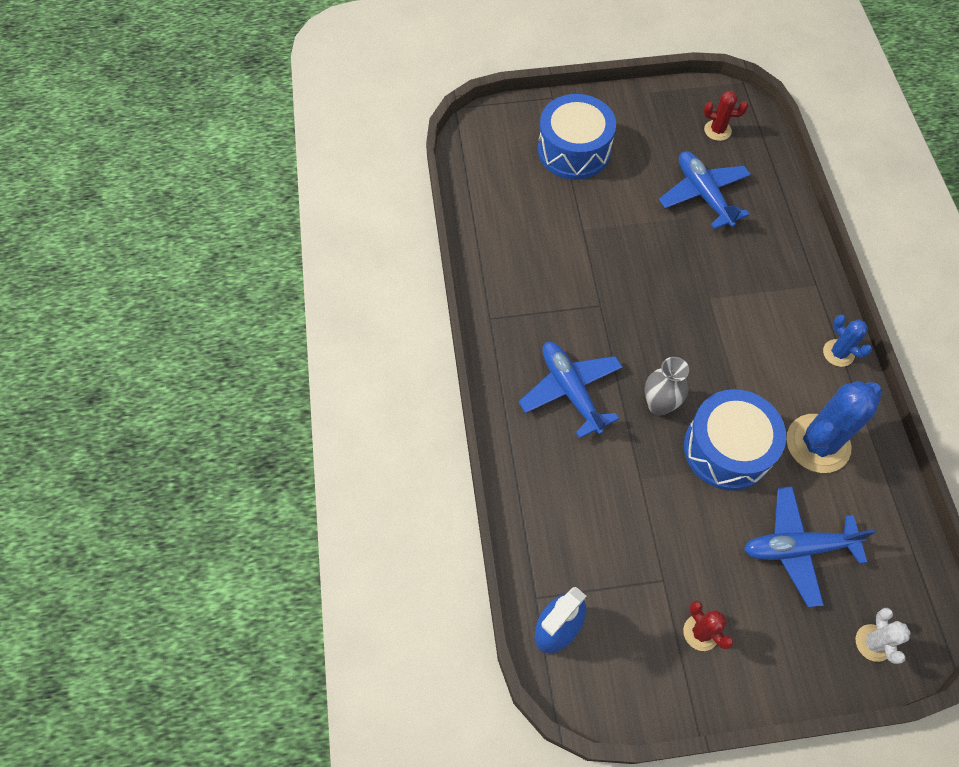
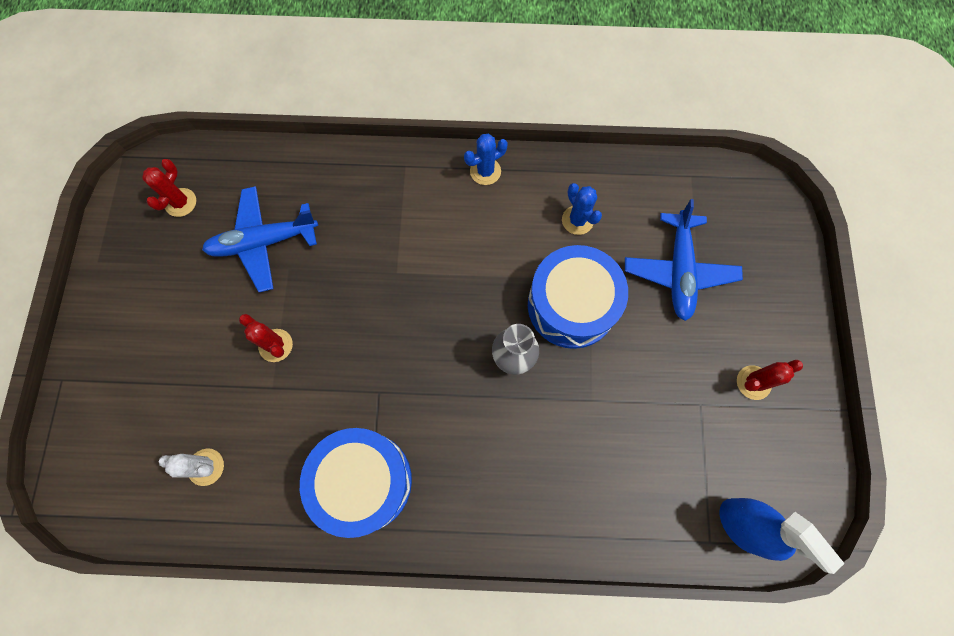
camera: 80 degrees left, 10 degrees up
(571, 391) = (480, 451): blue plane -> none
(574, 150) = (154, 372): blue drum -> blue drum (363, 481)
(618, 224) = (275, 345): none -> red cactus
(818, 443) = (577, 220): blue cactus -> blue cactus, size x0.51
(873, 643) = (769, 235): white cactus -> white cactus (206, 467)

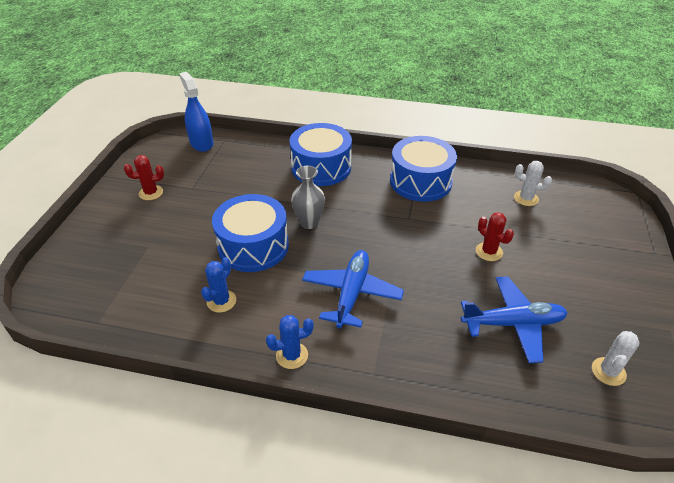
camera: 170 degrees left, 30 degrees down
(180, 202) = (608, 371): red cactus -> white cactus
(524, 491) = (321, 167): none -> blue drum
(577, 220) = (221, 301): blue cactus -> blue cactus turned 45 degrees clockwise
(679, 271) = (158, 255): blue plane -> blue plane (351, 293)

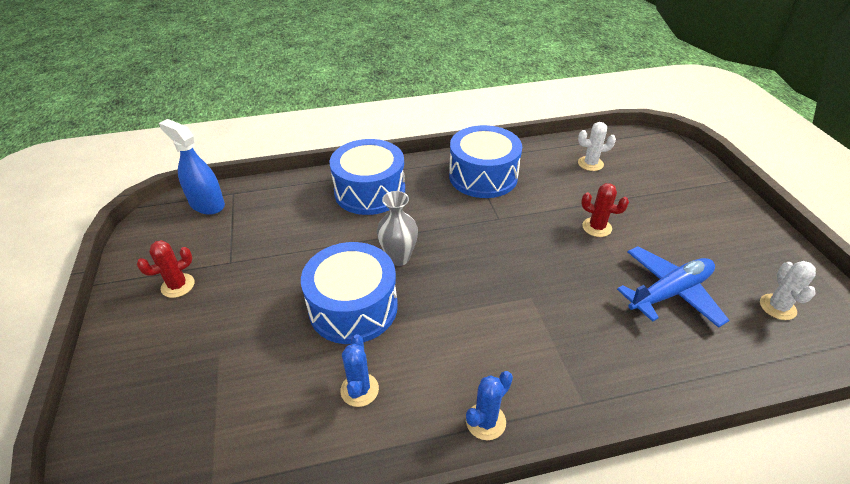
camera: 25 degrees left, 0 degrees up
(351, 293) = (499, 321): blue plane -> none

